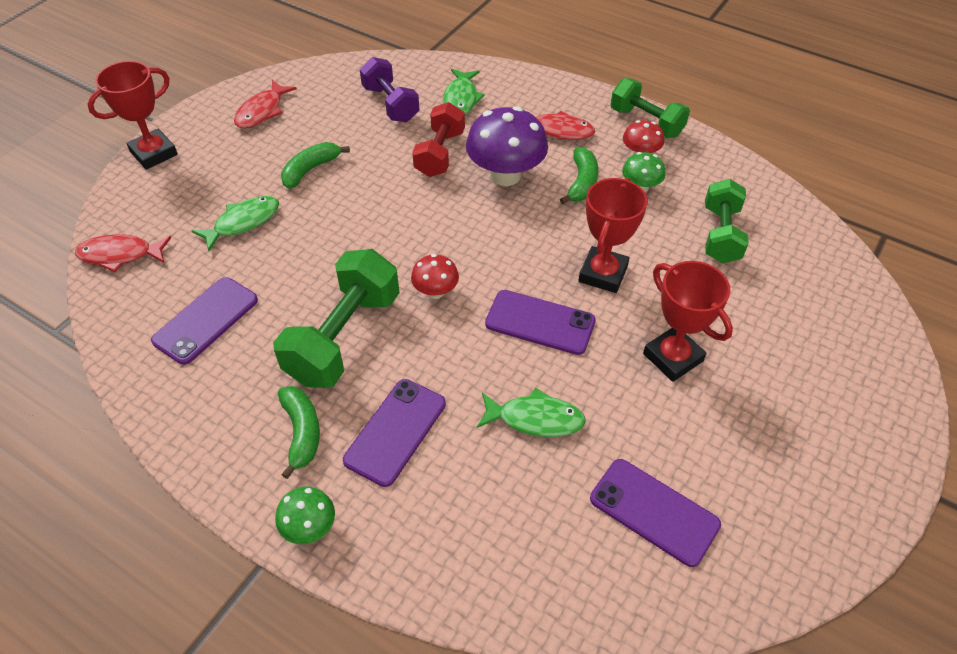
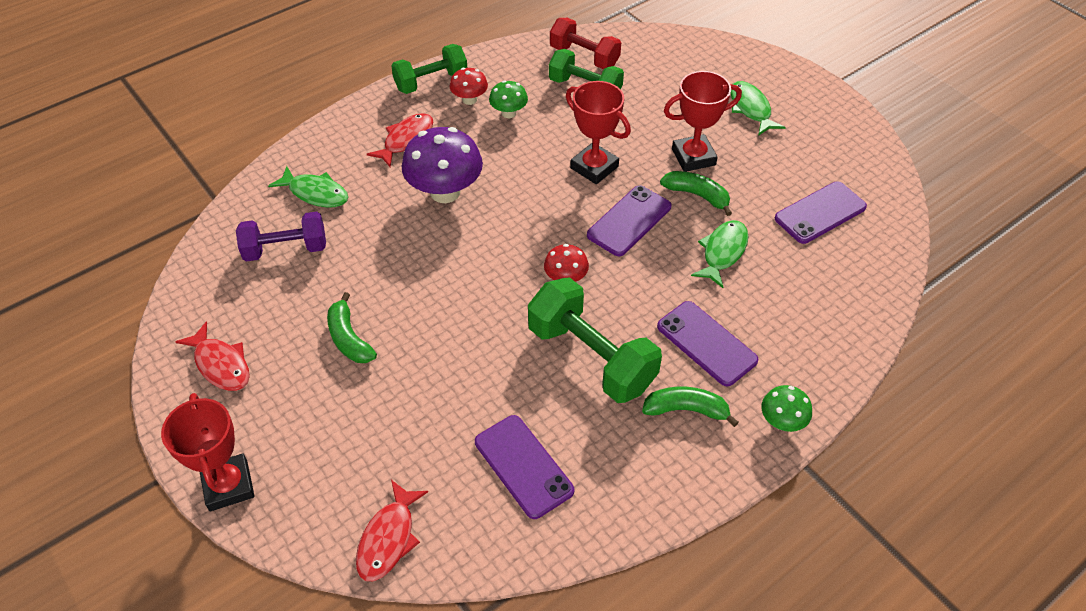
camera: 70 degrees left, 0 degrees up
(243, 222) = (398, 412): green fish -> green fish (750, 109)
(440, 154) = (387, 230): red dumbbell -> red dumbbell (584, 56)
(582, 182) = (483, 146): green banana -> green banana (697, 195)

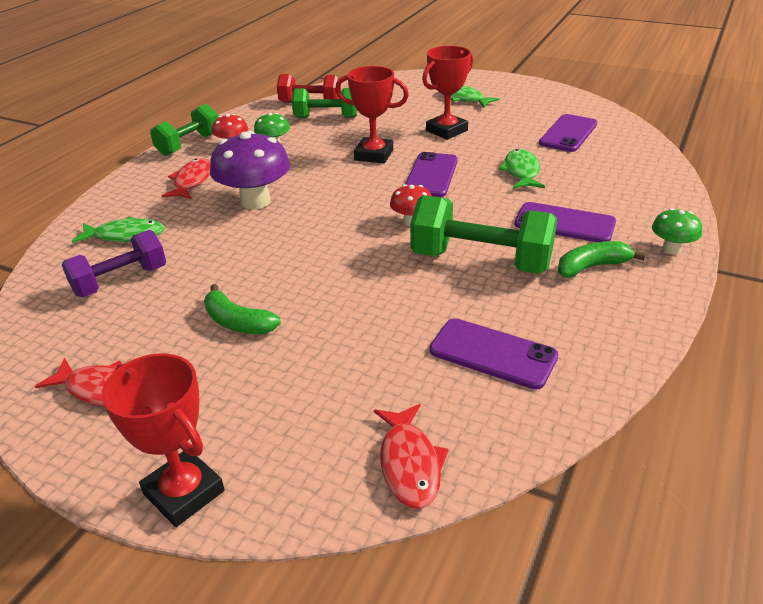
camera: 25 degrees left, 15 degrees down
(697, 195) = (470, 148): green banana -> none

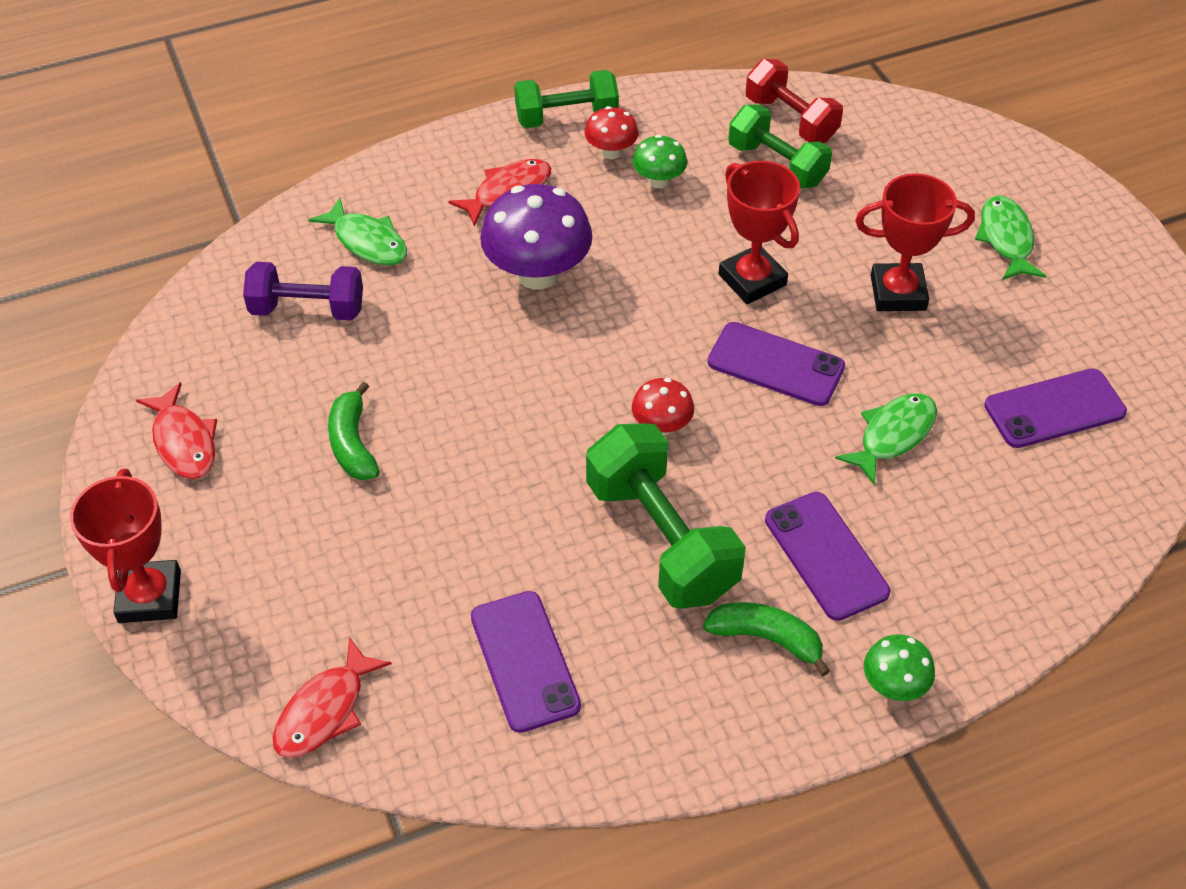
camera: 40 degrees right, 15 degrees up
(431, 175) = (775, 364): purple phone -> purple phone turned 60 degrees clockwise

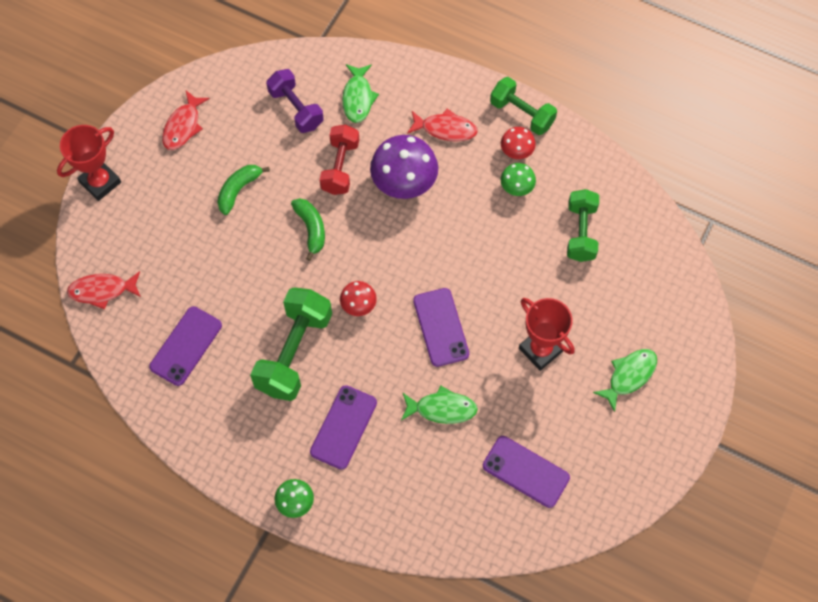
camera: 50 degrees right, 15 degrees up
(752, 280) = (487, 278): red trophy -> none
(766, 638) = (277, 433): green banana -> green banana (311, 229)
(791, 119) = (622, 215): red dumbbell -> red dumbbell (340, 167)

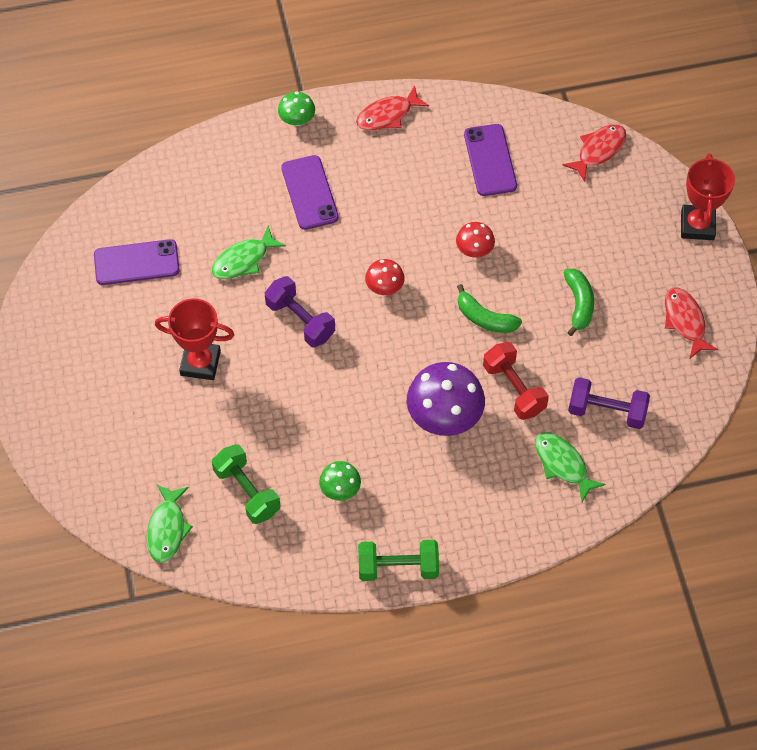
camera: 140 degrees right, 5 degrees down
(294, 352) = (401, 216): green dumbbell -> none
(441, 327) = (300, 320): purple phone -> purple dumbbell
(445, 129) = (455, 496): red fish -> red fish (387, 115)
(516, 152) = (370, 524): red mushroom -> red mushroom (474, 250)
(629, 376) = (107, 396): green fish -> green fish (167, 529)

